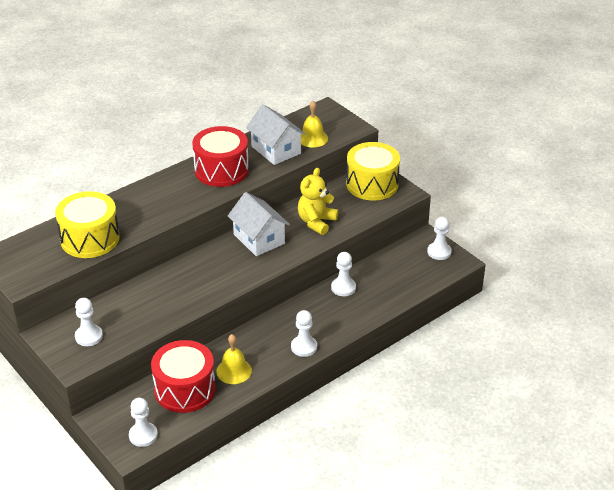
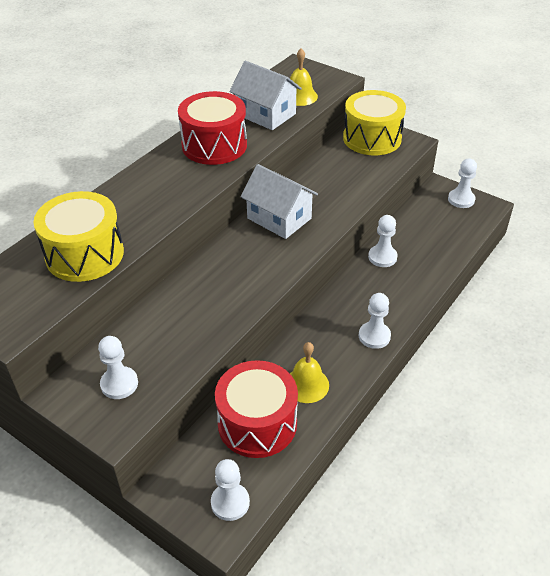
camera: 15 degrees left, 5 degrees up
(316, 222) = (334, 188): yellow teddy bear -> none

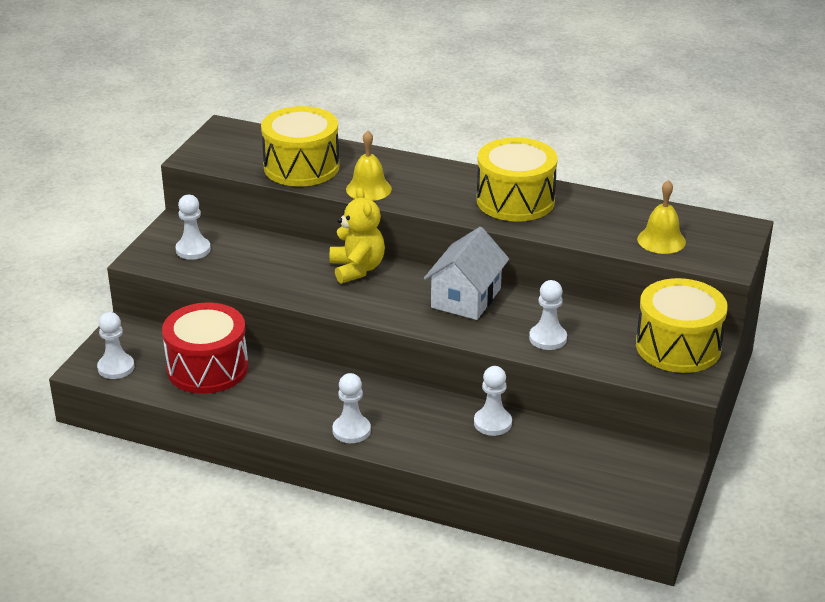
camera: 75 degrees right, 10 degrees down
(210, 271) = (357, 269): none -> yellow teddy bear
(214, 145) = (515, 200): red drum -> yellow drum
(266, 114) = (602, 223): white house -> none
(306, 384) = (265, 392): yellow bell -> yellow bell (368, 189)
(461, 199) = (655, 485): white pawn -> white pawn (548, 338)

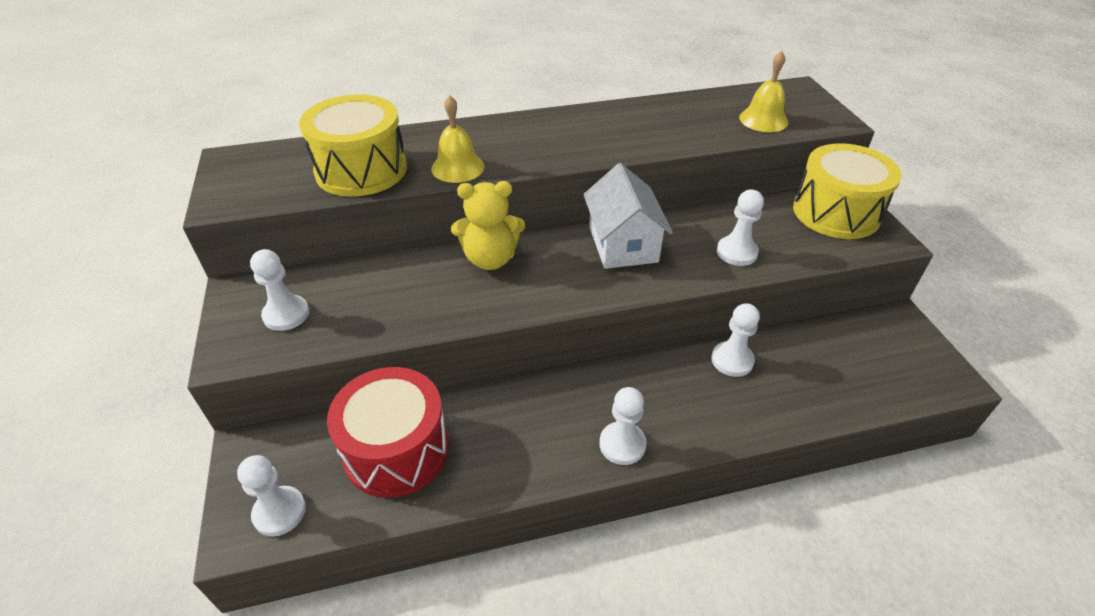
camera: 35 degrees left, 10 degrees up
(357, 269) = (490, 259): yellow teddy bear -> yellow teddy bear turned 135 degrees clockwise
(515, 200) = (605, 129): yellow drum -> none

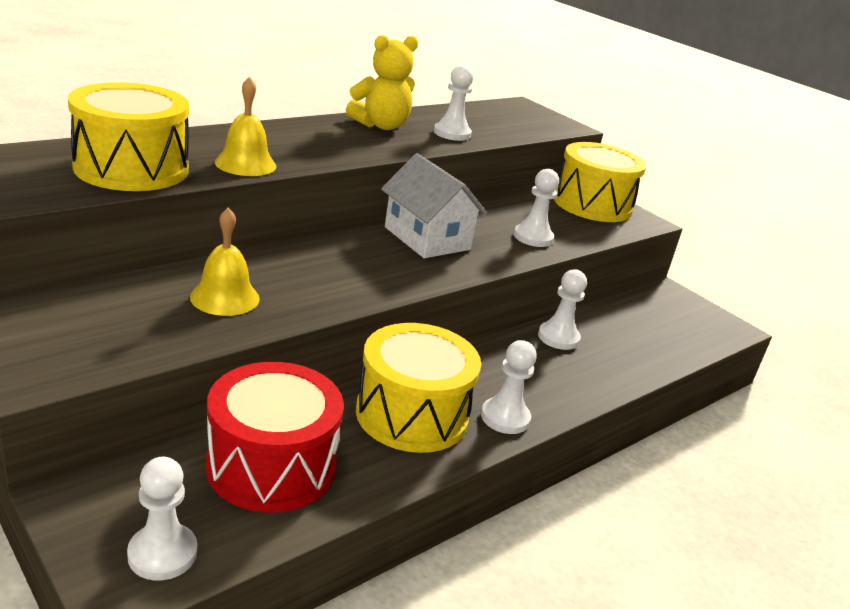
camera: 30 degrees left, 15 degrees down
(286, 314) = (87, 330): white pawn -> white pawn (452, 133)
(490, 259) = (300, 260): yellow teddy bear -> yellow teddy bear (381, 126)
(538, 423) = (412, 414): none -> yellow drum
(763, 120) = (510, 125): yellow bell -> yellow bell (225, 297)

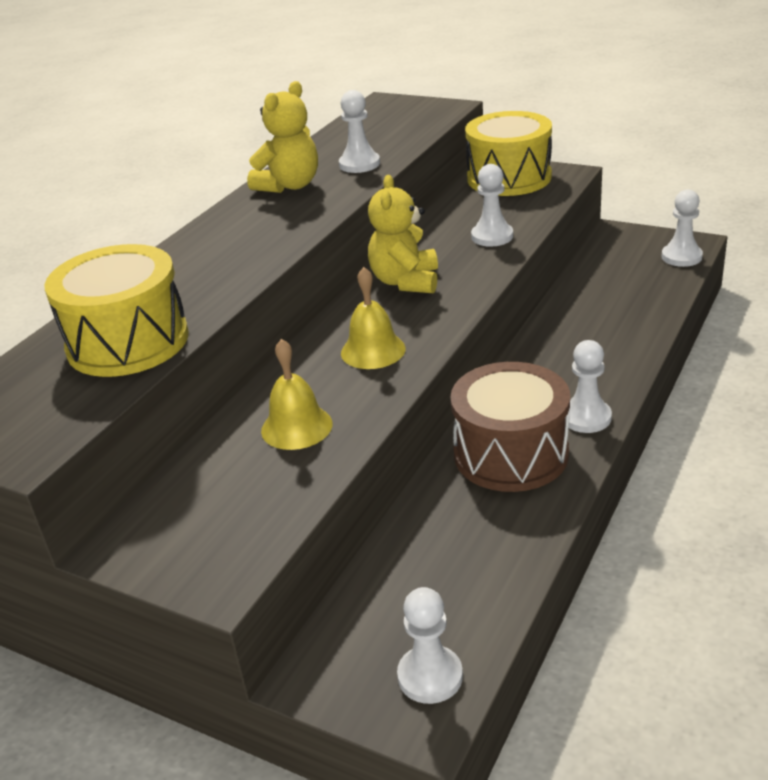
camera: 15 degrees left, 5 degrees up
(245, 164) = (221, 286): yellow bell -> yellow bell (373, 350)
(271, 465) = (442, 558): red drum -> none
(412, 414) = (511, 454): yellow drum -> brown drum
(427, 238) = (406, 282): white house -> yellow teddy bear
(558, 337) = (564, 322): white pawn -> white pawn (681, 257)

